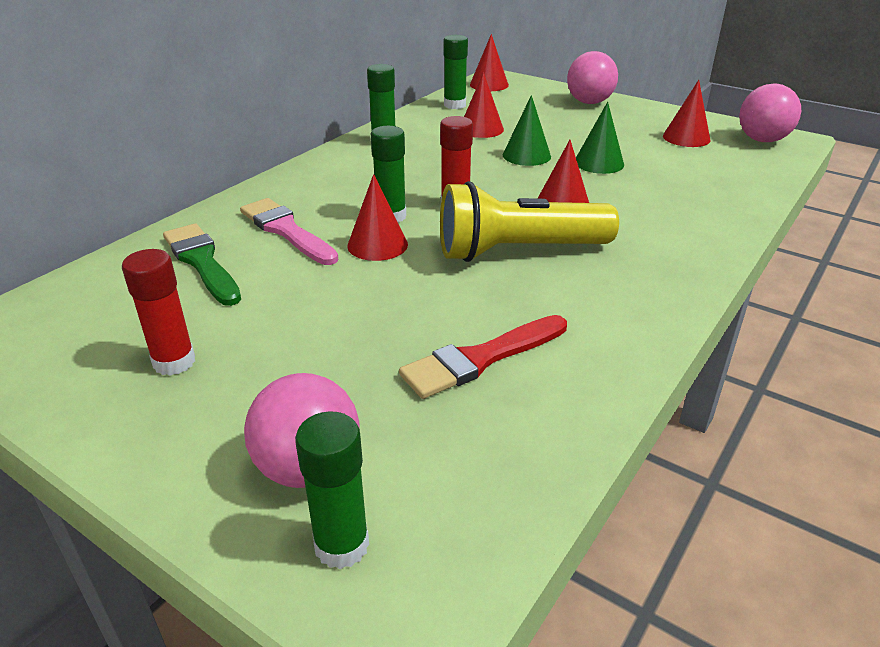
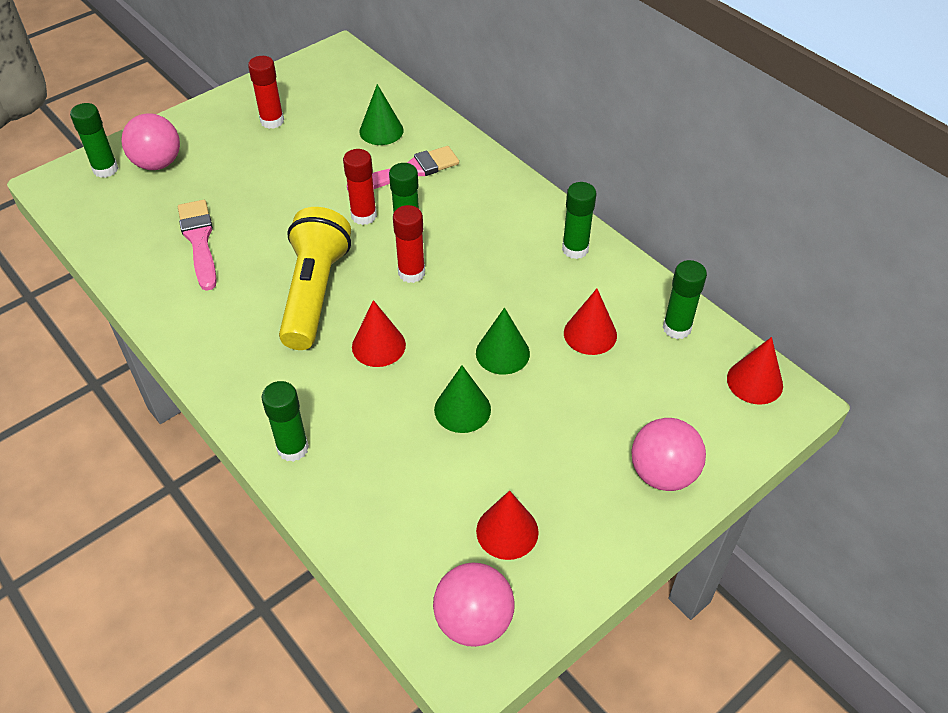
camera: 105 degrees right, 15 degrees up
(202, 262) = (381, 131): green brush -> green cone
(377, 245) = (364, 216): red cone -> red glue stick
(480, 359) = (199, 240): red brush -> pink brush
(714, 224) = (293, 448): none -> green glue stick

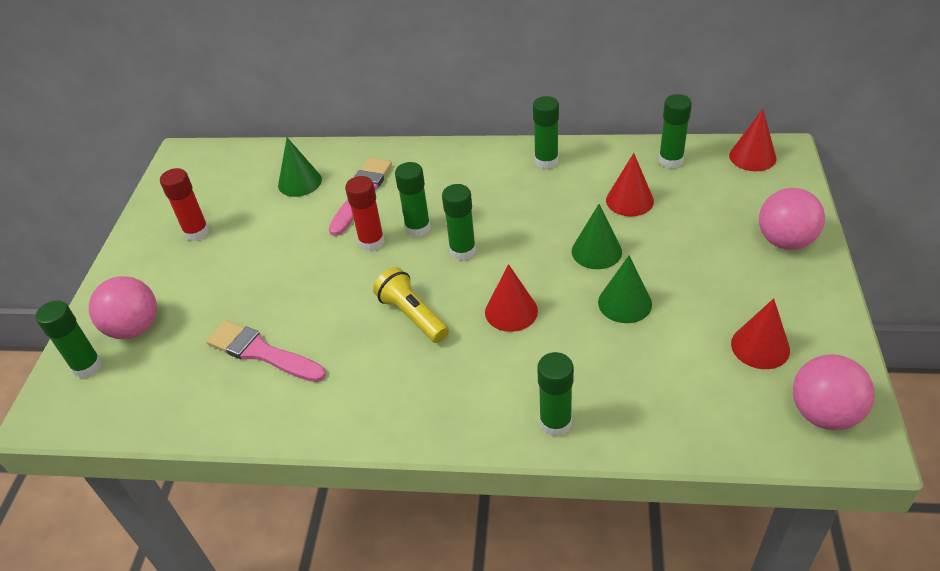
camera: 40 degrees left, 5 degrees down
(315, 293) = (412, 315): yellow flashlight -> yellow flashlight, size x0.61
(411, 273) = (462, 251): red glue stick -> green glue stick

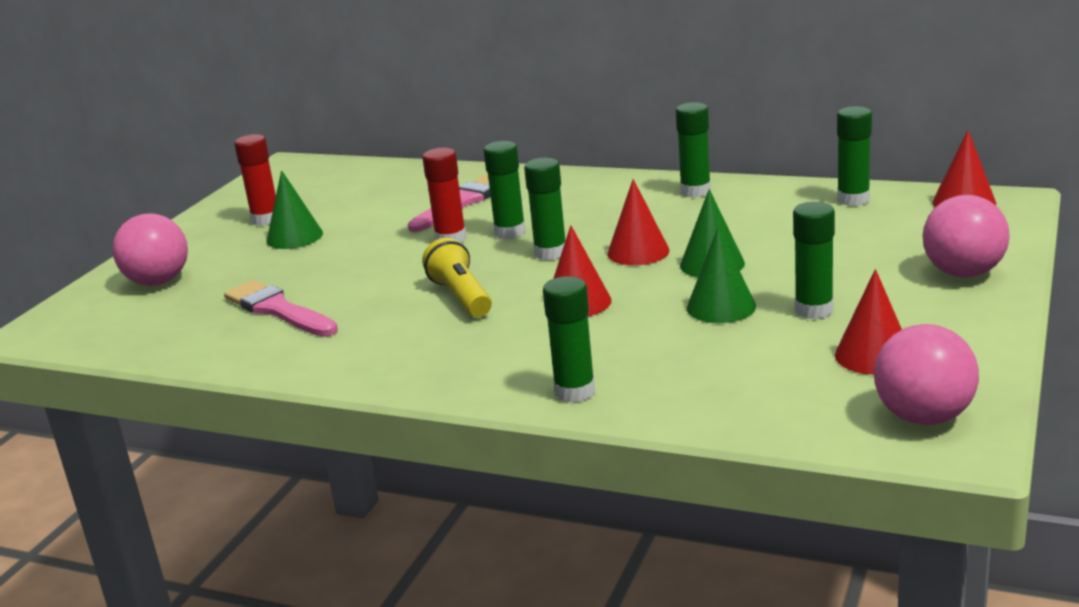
camera: 15 degrees right, 20 degrees down
(87, 366) = (94, 304): green glue stick -> green glue stick (814, 310)
(299, 182) = (399, 190): green cone -> green cone (294, 237)
(629, 200) = (780, 227): red cone -> red cone (638, 252)

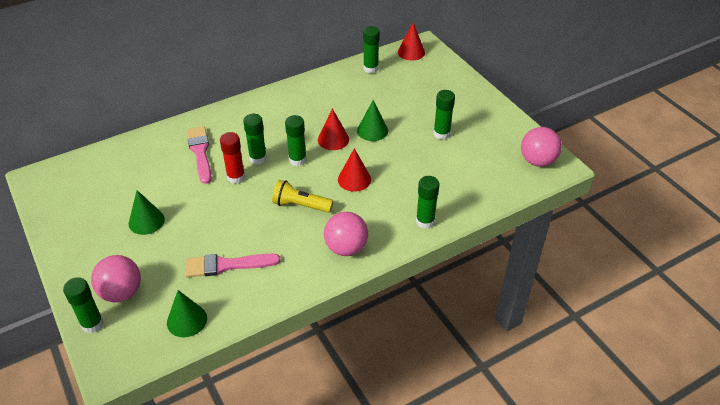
camera: 55 degrees left, 20 degrees up
(266, 219) = (104, 220): red glue stick -> none
(695, 191) = (301, 93): green glue stick -> green glue stick (92, 324)
(721, 307) = (409, 150): green cone -> green cone (187, 320)
(873, 355) = (488, 144): red cone -> none
(963, 273) = (460, 89): pink ball -> pink ball (346, 248)

